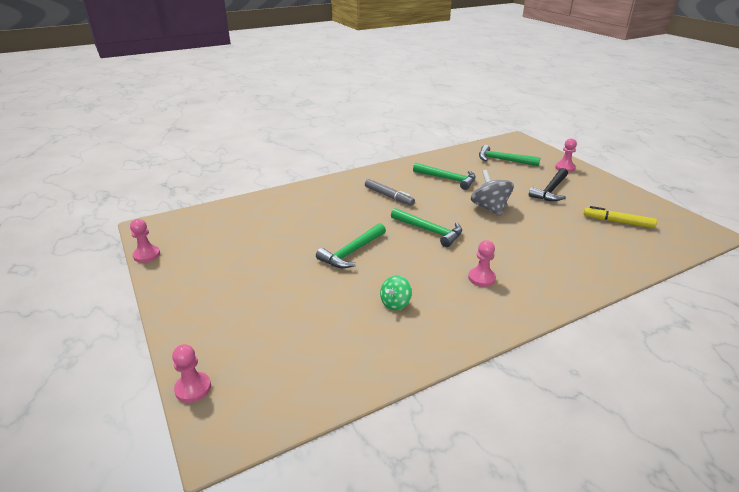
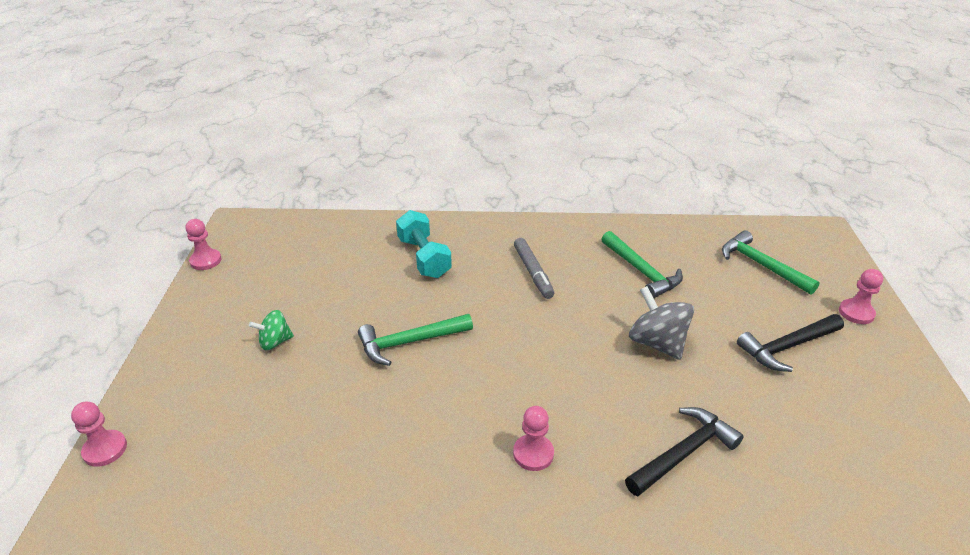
camera: 30 degrees right, 5 degrees up
(312, 208) = (424, 257): none -> turquoise dumbbell
(395, 303) = (390, 441): green spinning top -> green spinning top (275, 342)
(429, 231) = (535, 348): green hammer -> none
(489, 208) = (657, 343): grey spinning top -> grey spinning top turned 45 degrees counterclockwise
(552, 250) = (683, 453): none -> black hammer
(618, 222) = (849, 449): yellow marker -> none

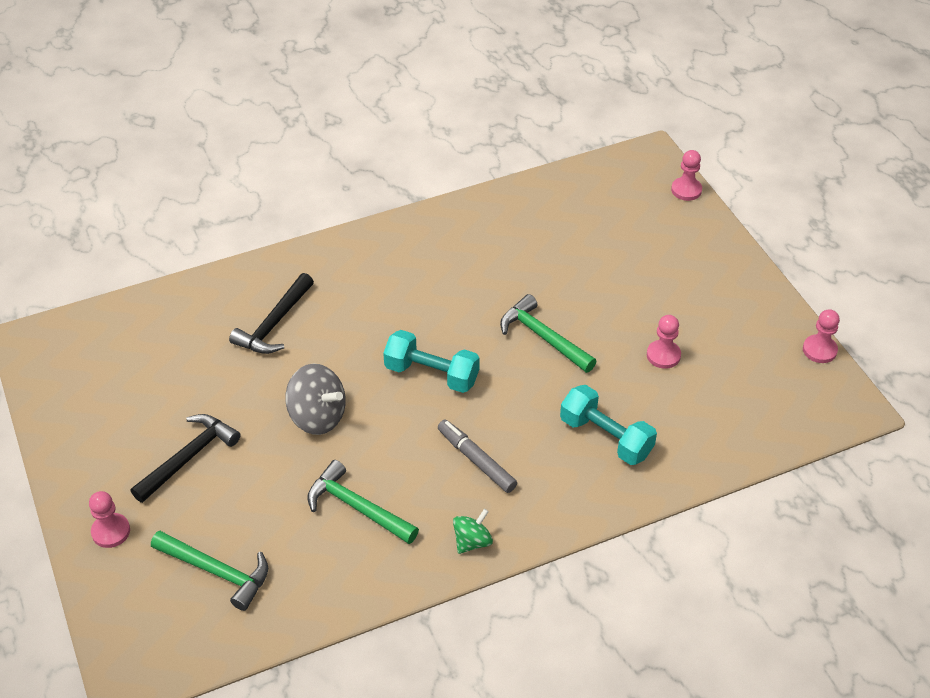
camera: 155 degrees right, 10 degrees up
(275, 342) = (658, 297): green spinning top -> green spinning top (472, 541)
(410, 342) = (543, 337): green hammer -> green hammer turned 90 degrees counterclockwise
(533, 454) = (388, 286): pink pawn -> pink pawn (663, 355)
(534, 344) = (431, 374): none -> turquoise dumbbell

